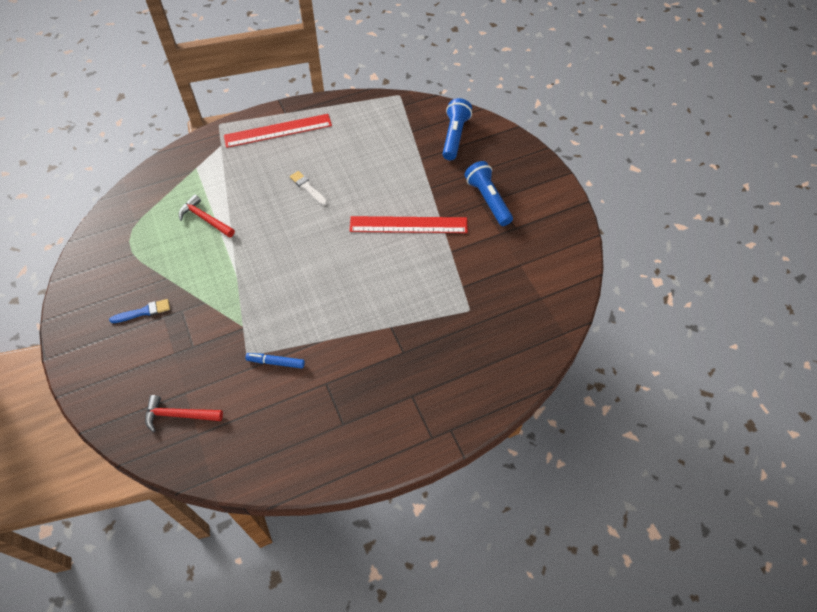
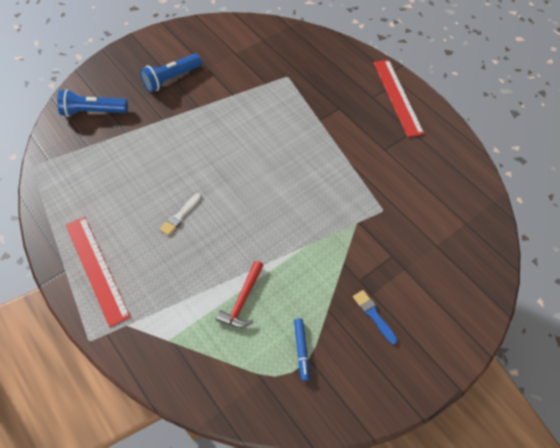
camera: 105 degrees left, 0 degrees up
(179, 415) = (457, 242): red hammer -> none
(276, 362) = (381, 187): blue marker -> blue marker (301, 350)
(408, 225) = (211, 127): red ruler -> red ruler (397, 97)

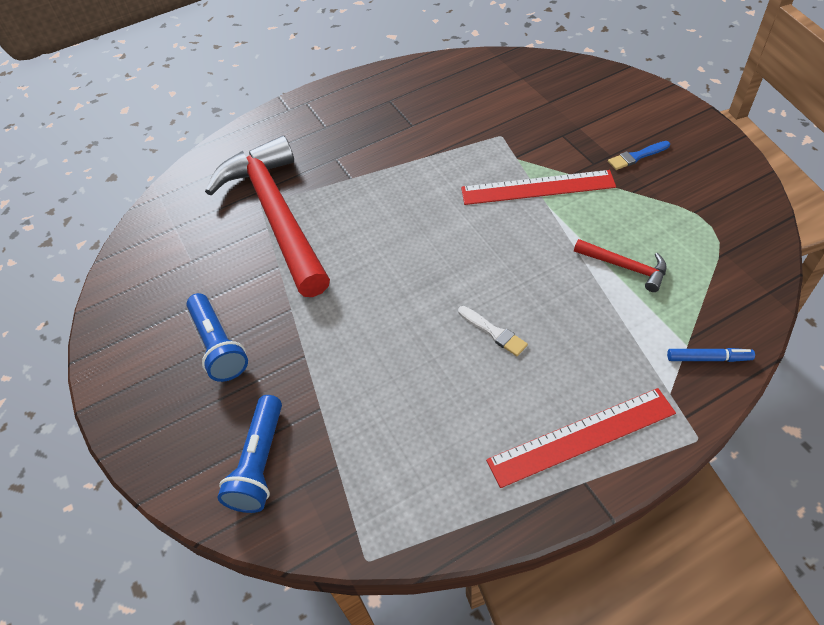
camera: 75 degrees left, 5 degrees down
(278, 85) = (276, 215): none -> red hammer
(301, 350) = (685, 217): blue marker -> blue marker (708, 358)
(397, 97) = (331, 105): red ruler -> red ruler (537, 187)

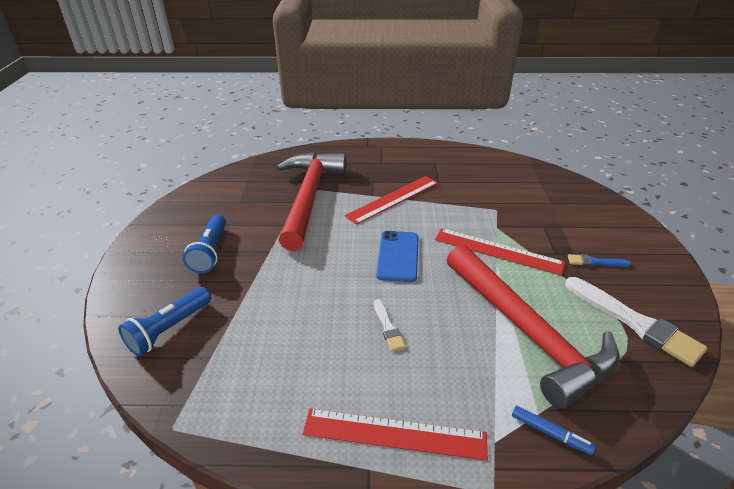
camera: 25 degrees right, 15 degrees down
(379, 172) = (393, 199): none -> red ruler
(441, 244) = (398, 256): none -> blue phone
(625, 267) = (527, 331): red hammer -> red hammer, size x2.45
(709, 208) = (634, 322): none -> white brush

